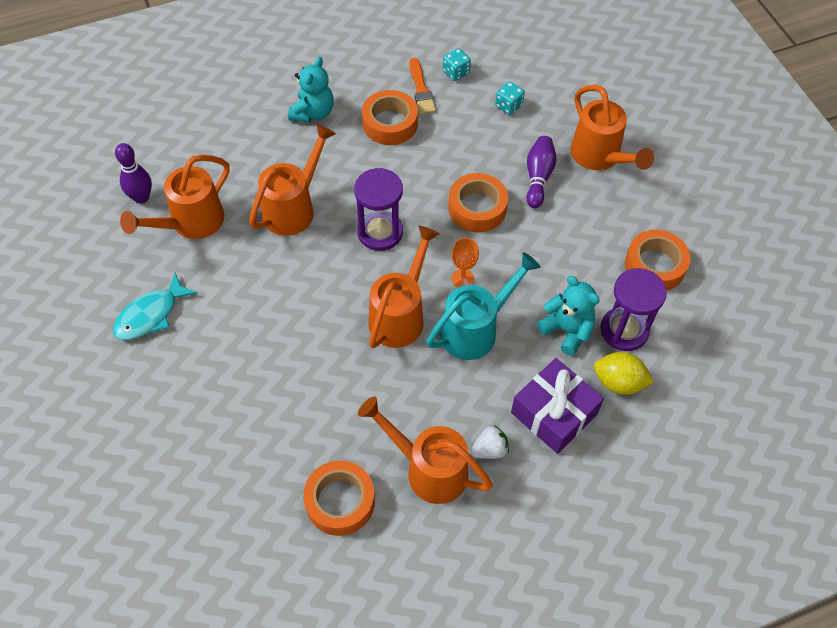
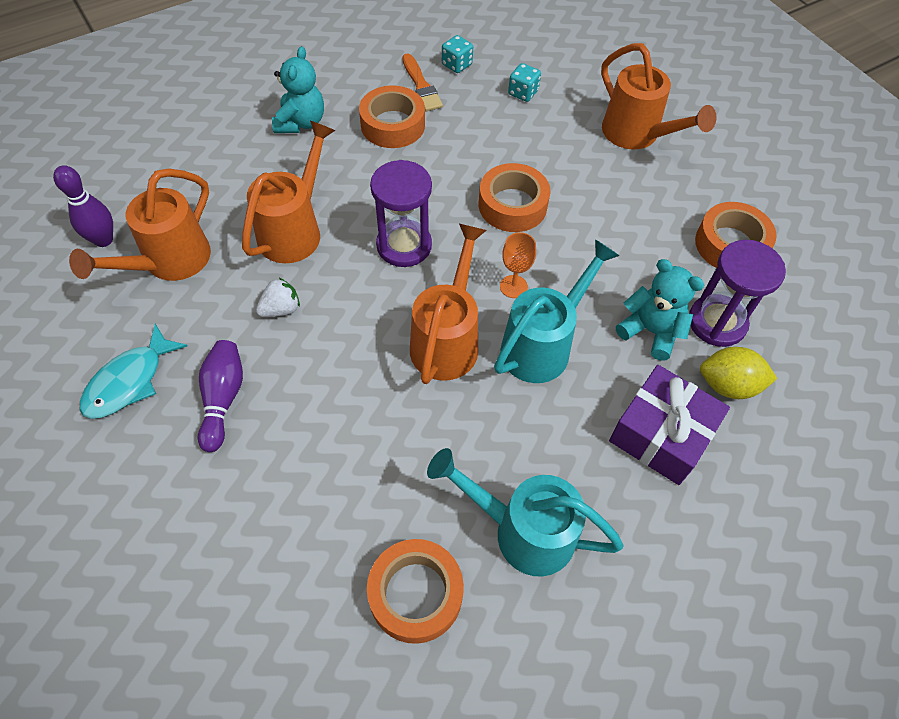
camera: 10 degrees left, 0 degrees up
(429, 469) = (523, 531): orange watering can -> turquoise watering can
(489, 450) = (594, 493): white strawberry -> white strawberry (281, 309)
(538, 177) = (574, 164): purple bowling pin -> purple bowling pin (223, 399)

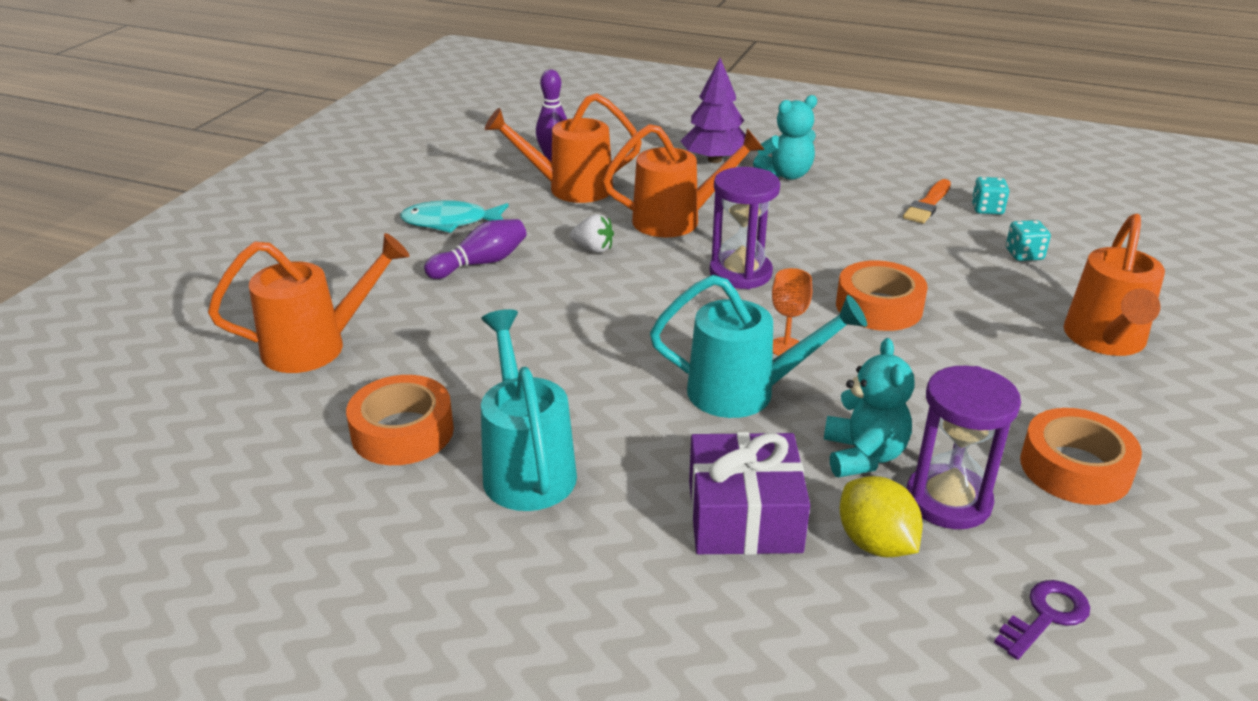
camera: 55 degrees right, 25 degrees down
(231, 144) = (714, 160): none -> purple tree
(393, 125) = (859, 211): orange tape -> none
(447, 340) = (674, 337): orange watering can -> orange watering can (316, 346)
(827, 353) = (1046, 616): none -> purple key

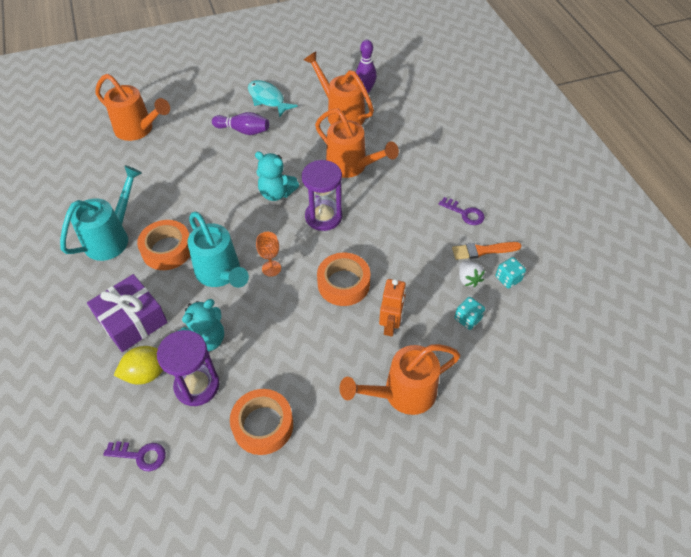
camera: 50 degrees right, 20 degrees up
(402, 432) = (105, 190): orange tape -> orange tape (167, 250)
(593, 249) = (293, 156): white strawberry -> white strawberry (468, 279)
(714, 160) = (433, 142): purple tree -> none
(786, 174) = (450, 177): turquoise teddy bear -> turquoise teddy bear (276, 193)
(856, 190) = (465, 213): none -> purple key
(875, 543) = (146, 373): yellow lemon -> yellow lemon turned 45 degrees clockwise
(985, 304) = (390, 325): none -> orange robot

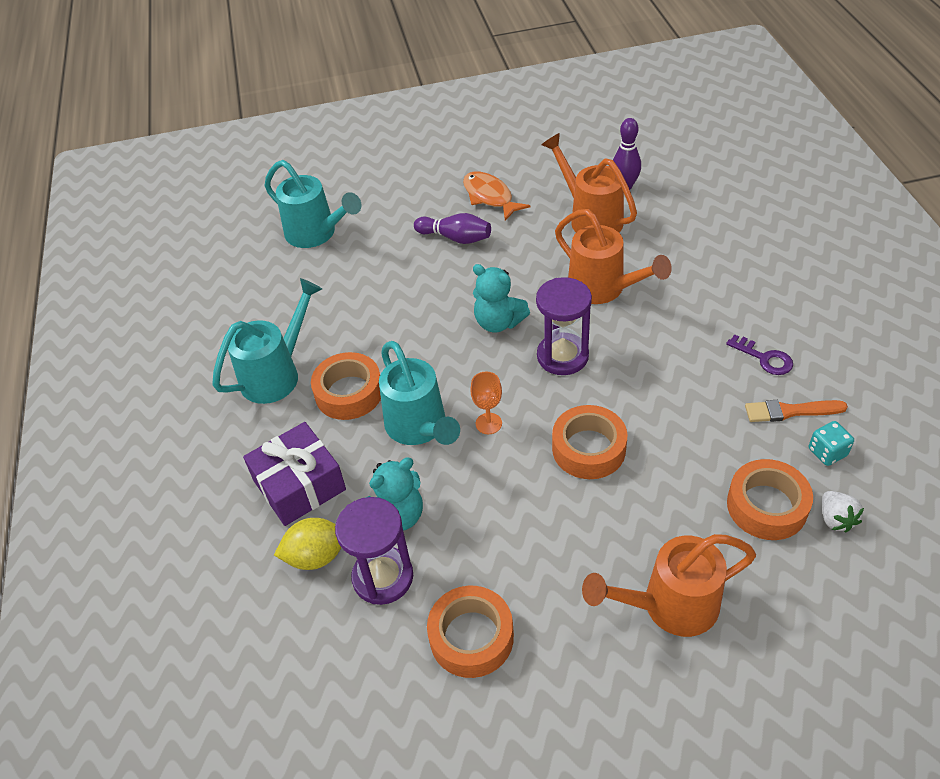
camera: 10 degrees right, 5 degrees down
(138, 129) = (316, 234): orange watering can -> turquoise watering can
(140, 455) = (304, 666): purple key -> none
(268, 99) = (490, 197): turquoise fish -> orange fish
(390, 325) = (654, 509): orange robot -> none
(467, 319) = (766, 506): turquoise dice -> orange tape
(468, 279) = (768, 450): white strawberry -> white strawberry (835, 519)

